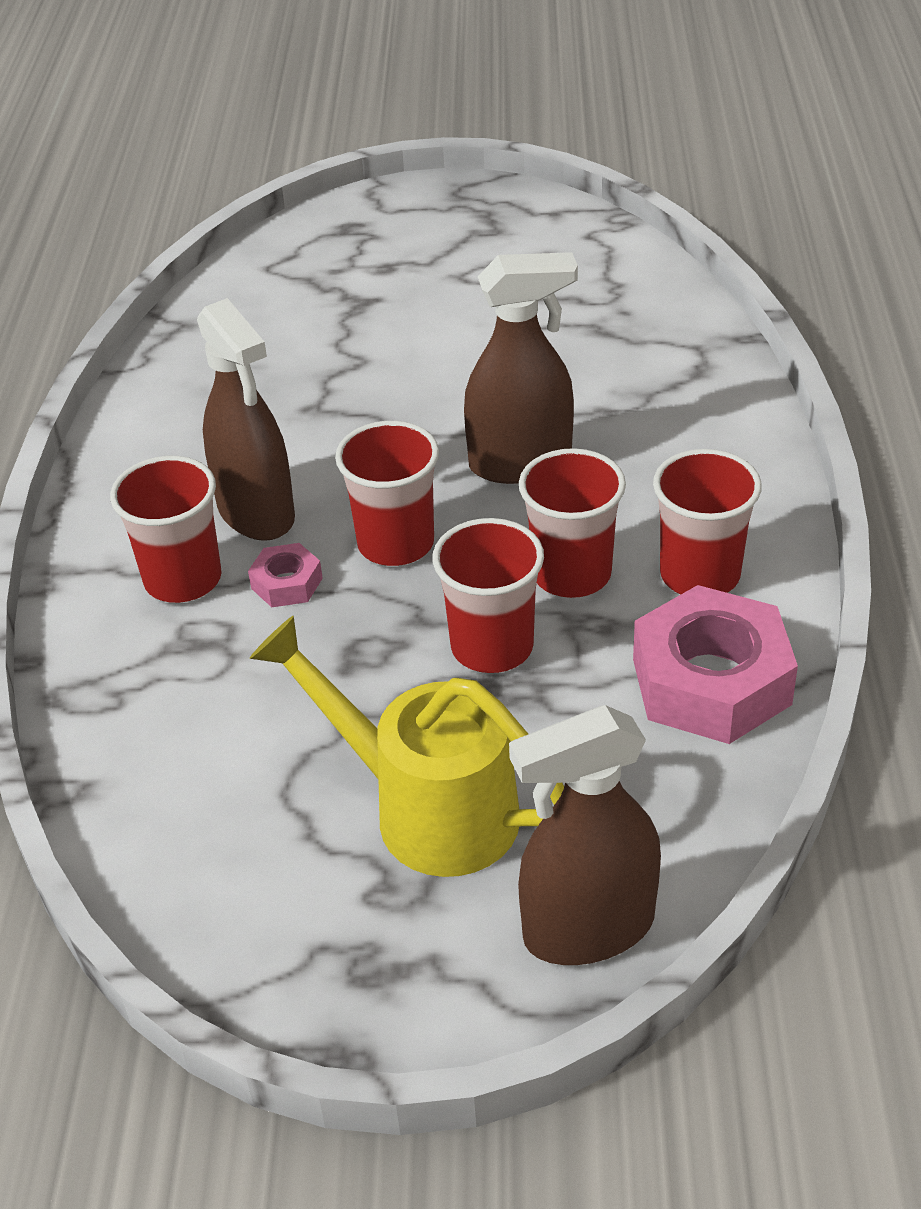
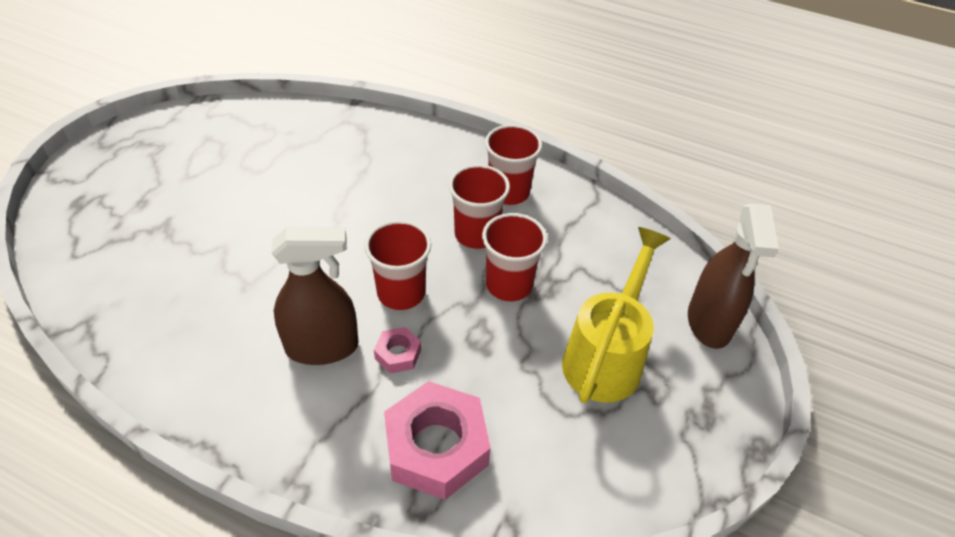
camera: 70 degrees left, 5 degrees up
(183, 579) = (355, 406): red cup -> none
(424, 807) = (607, 355): yellow watering can -> yellow watering can turned 150 degrees clockwise
(521, 463) = (377, 218): brown spray bottle -> none
(711, 682) = (580, 218): pink nut -> pink nut (436, 447)

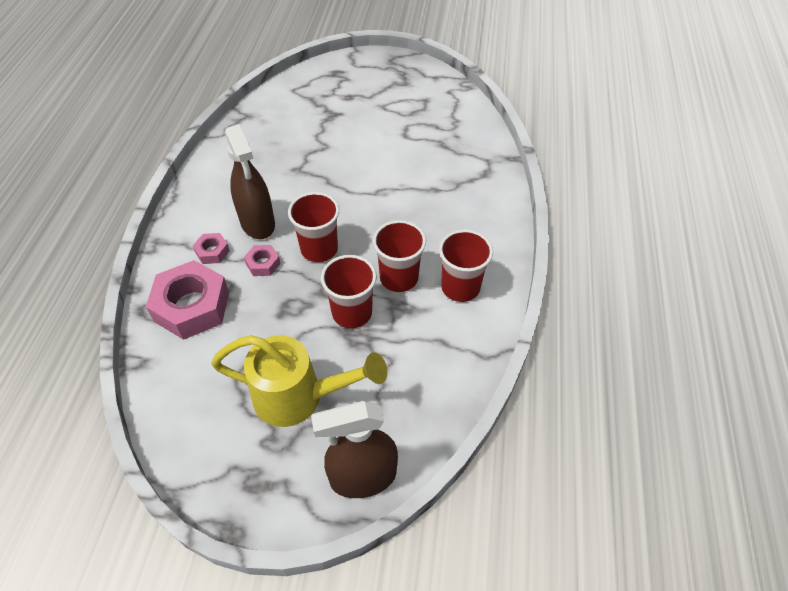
camera: 75 degrees right, 5 degrees up
(348, 408) = (212, 252): none -> pink nut

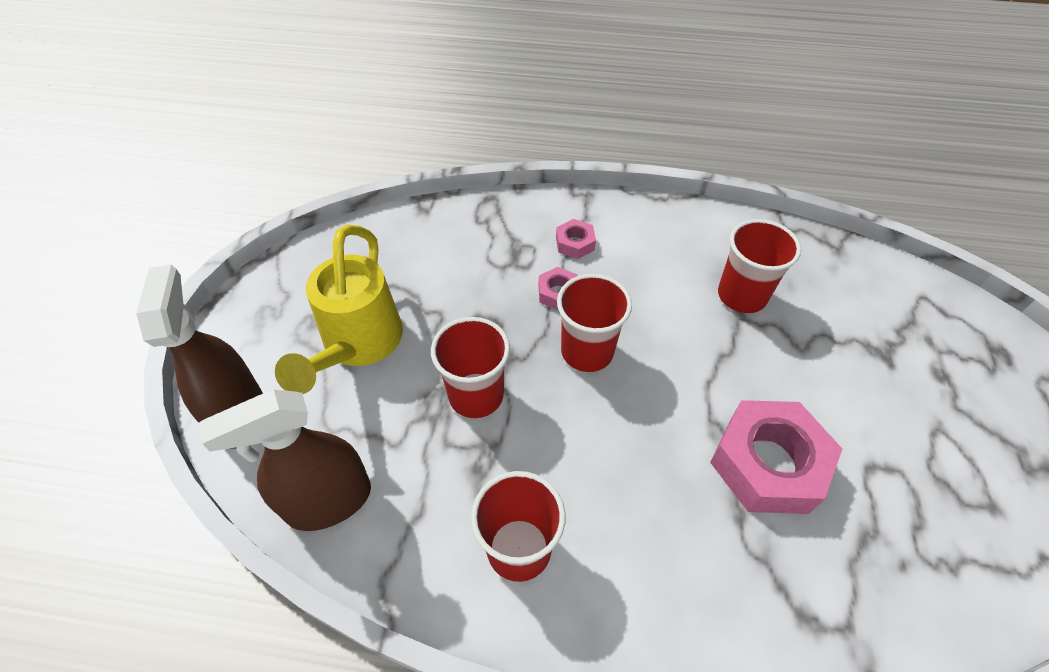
camera: 90 degrees right, 0 degrees up
(192, 306) = (493, 236): pink nut -> pink nut (767, 464)
(257, 223) = (627, 281): brown spray bottle -> brown spray bottle (328, 501)
(399, 278) = (537, 455): red cup -> red cup (742, 296)

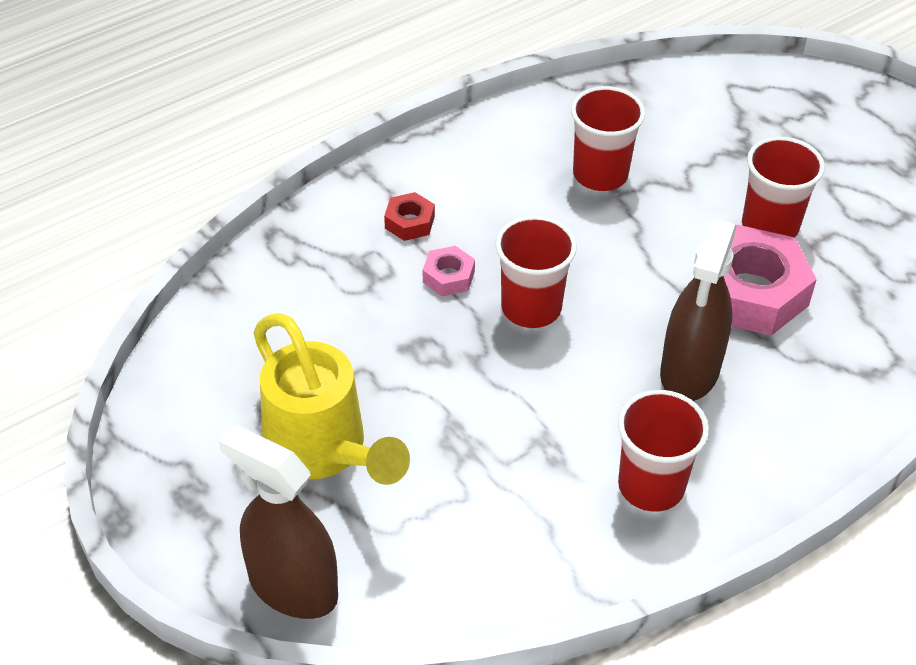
camera: 45 degrees left, 5 degrees down
(328, 501) = (467, 578): brown spray bottle -> brown spray bottle (689, 372)
(476, 395) = (483, 409): red cup -> red cup (769, 226)
(575, 243) = (409, 222): pink nut -> red nut

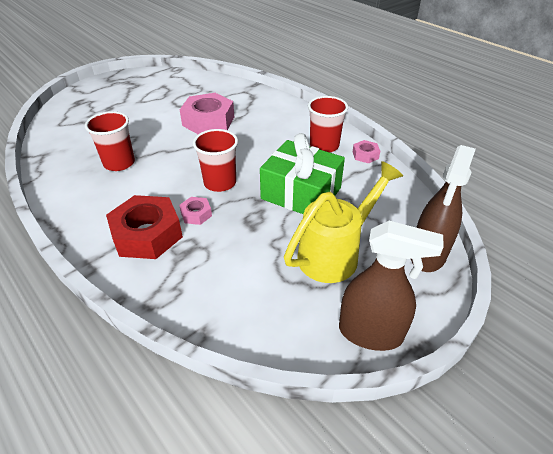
camera: 95 degrees left, 5 degrees down
(409, 222) = (147, 234): red nut -> red nut, size x2.13
(488, 424) = (301, 193): none -> green gift
(611, 558) = (365, 155): none -> pink nut
(689, 372) = (258, 136): brown spray bottle -> brown spray bottle (371, 333)
(769, 226) = (166, 116): red cup -> none

